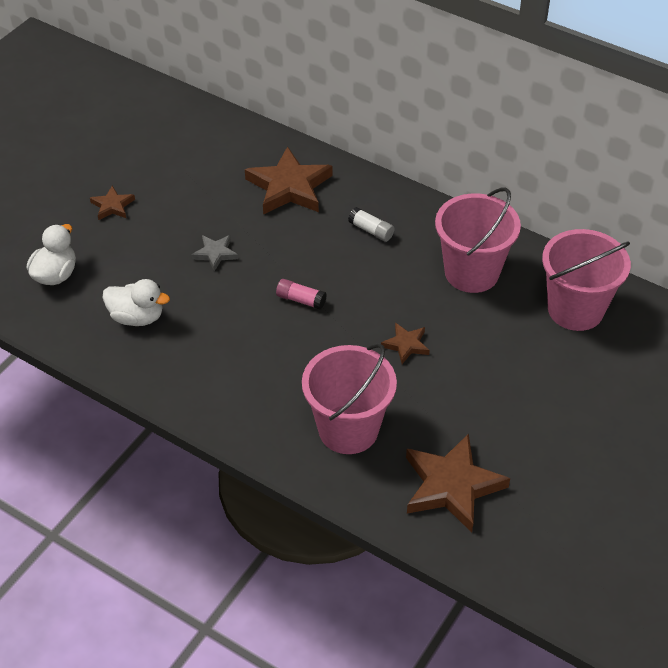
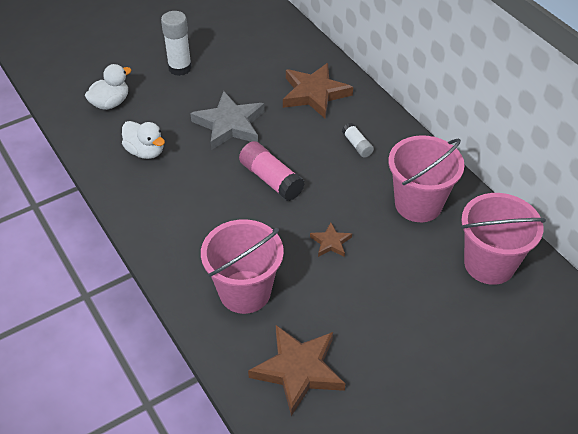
camera: 25 degrees right, 0 degrees up
(112, 206) = (180, 68): brown star -> white glue stick
(215, 253) = (230, 124): grey star -> grey star, size x2.01
(301, 300) = (271, 179): pink glue stick -> pink glue stick, size x1.76

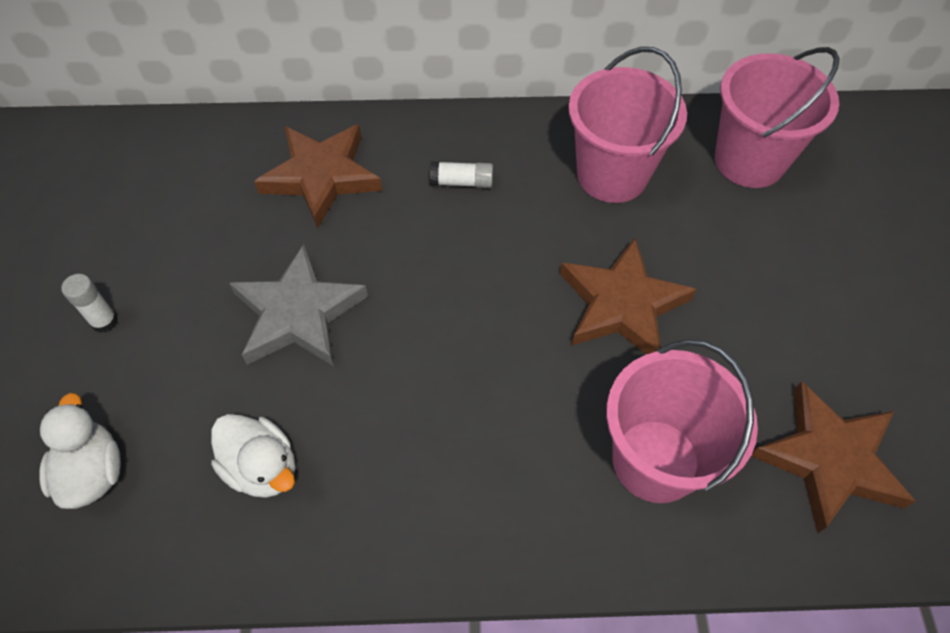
camera: 60 degrees left, 10 degrees up
(145, 151) = (262, 468): white duck -> white duck turned 60 degrees clockwise
(180, 68) = (104, 321): white glue stick -> white glue stick, size x0.57
(271, 179) = (455, 316): pink glue stick -> none
(331, 242) = (622, 304): brown star -> brown star, size x2.01

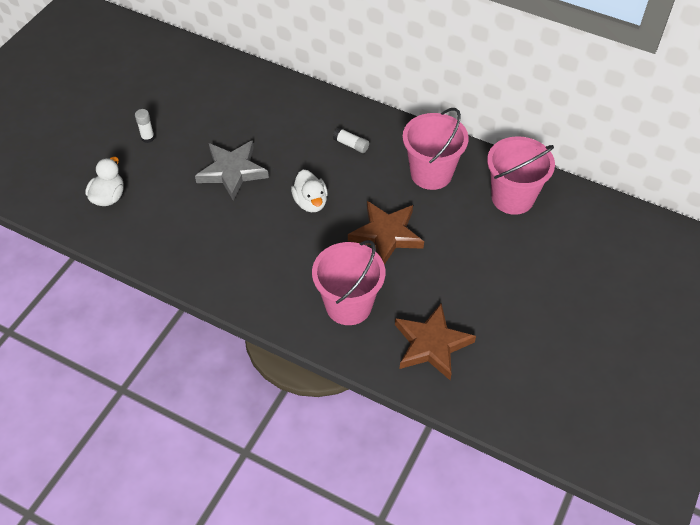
camera: 30 degrees right, 5 degrees down
(262, 468) = (176, 227): white duck -> white duck (310, 202)
(321, 176) = (284, 114): brown star -> none

